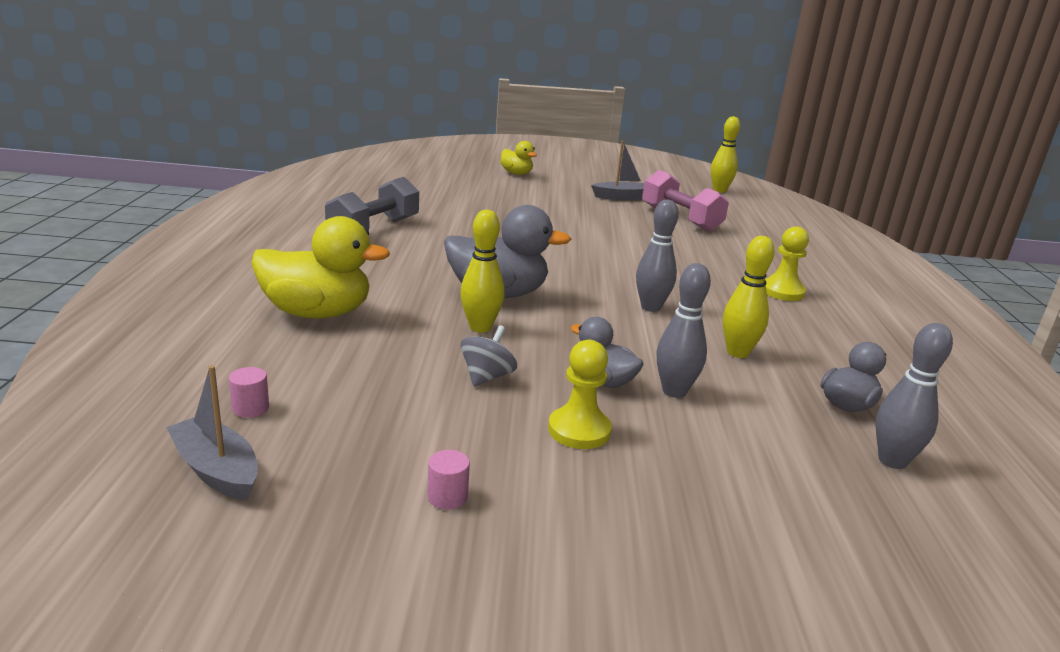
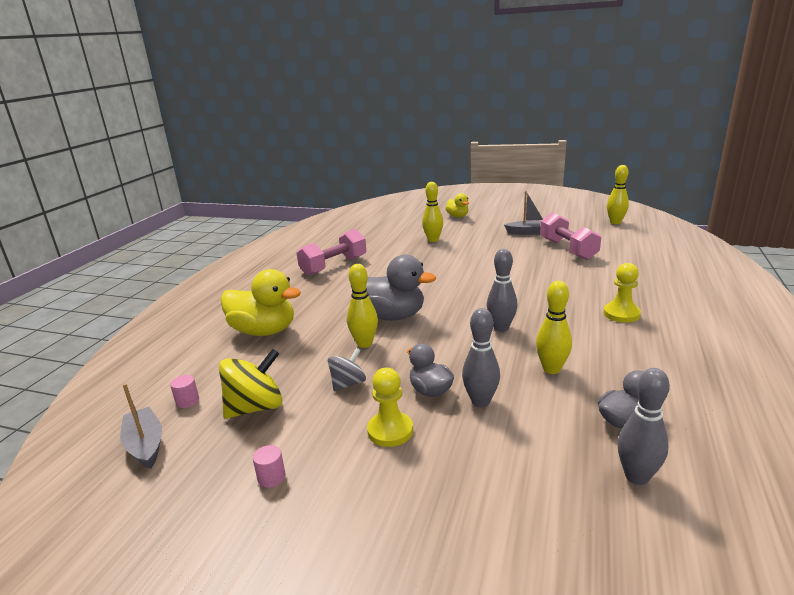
camera: 20 degrees right, 0 degrees up
(367, 412) = (255, 407): none -> yellow spinning top
(374, 229) = (334, 266): grey dumbbell -> pink dumbbell
(499, 201) = (433, 240): none -> yellow bowling pin

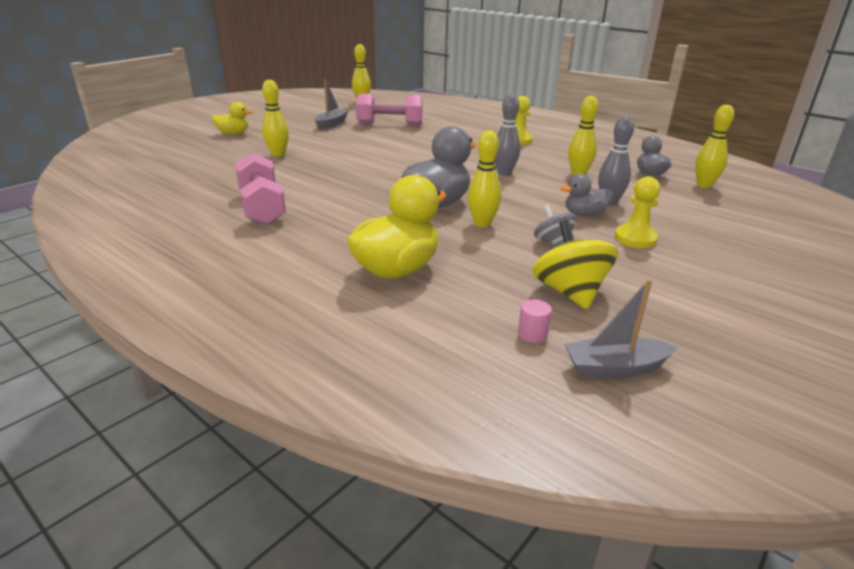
camera: 70 degrees left, 5 degrees up
(271, 477) = (687, 296): pink cylinder -> none
(636, 476) = (704, 185): grey bowling pin -> yellow bowling pin

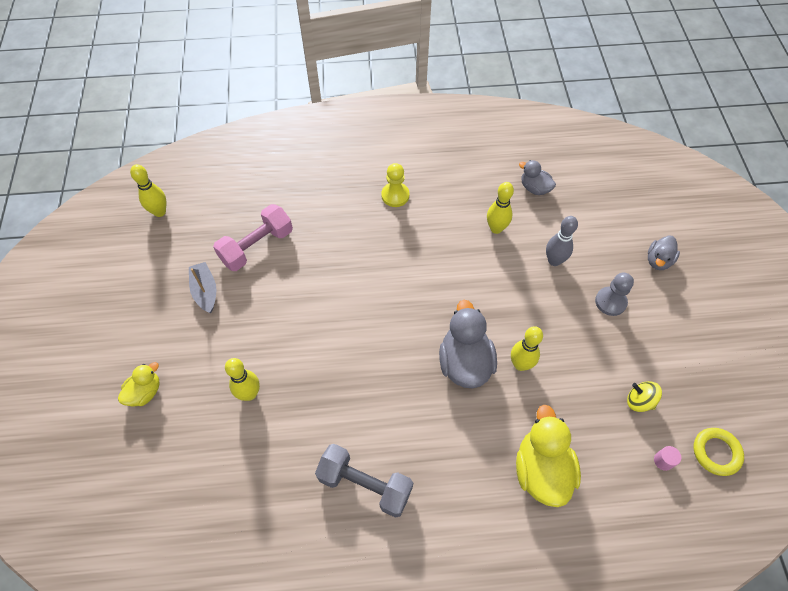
camera: 45 degrees left, 30 degrees up
(262, 207) = (365, 484): pink dumbbell -> grey dumbbell
(504, 173) = (450, 270): grey bowling pin -> none
(552, 242) = (578, 350): grey spinning top -> none
(569, 292) = (639, 401): yellow spinning top -> yellow spinning top, size x0.62
(584, 214) = (558, 293): grey duck -> grey duck (658, 260)
(614, 368) = (716, 452): grey boat -> yellow ring
(635, 238) = (610, 302): yellow pawn -> grey pawn
(704, 185) = (578, 181): yellow bowling pin -> none

